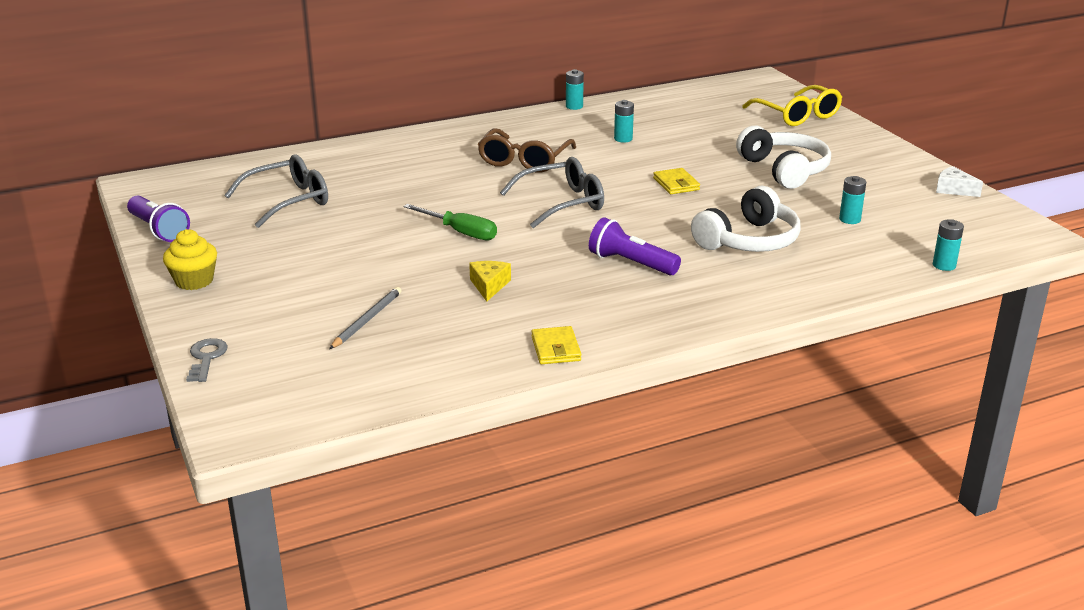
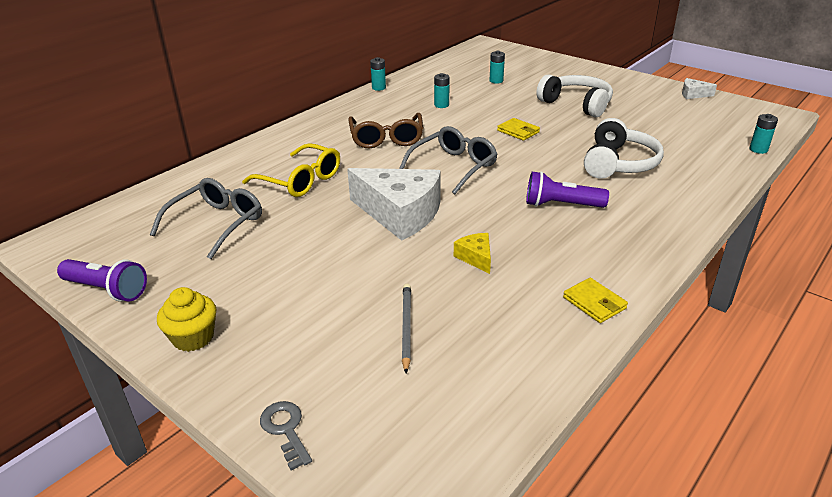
camera: 25 degrees left, 5 degrees up
(460, 232) = (400, 214): green screwdriver -> white cheese
(797, 115) = (537, 64): yellow glasses -> yellow glasses (300, 180)
(849, 219) = (661, 130): turquoise battery -> turquoise battery (496, 81)

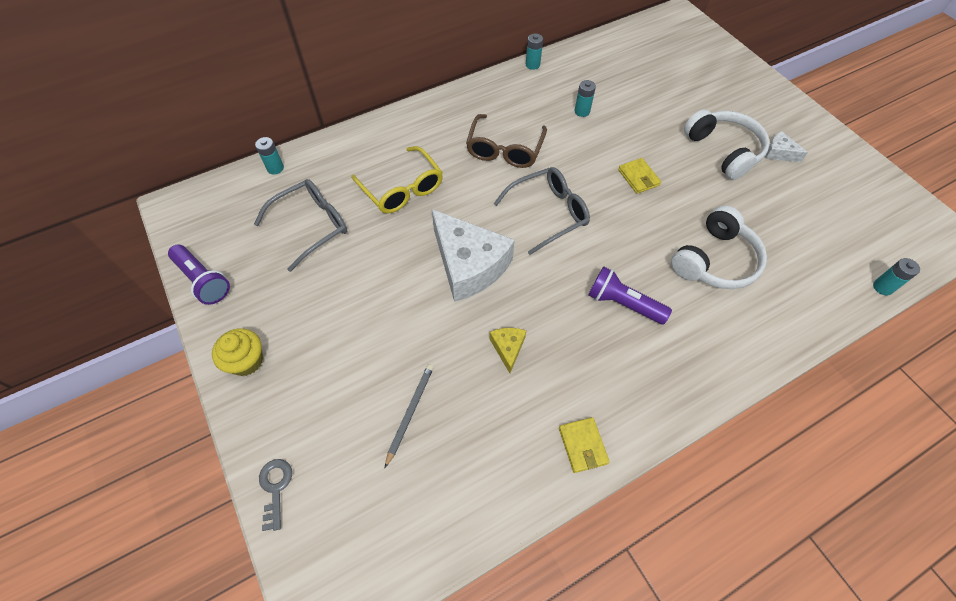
camera: 20 degrees right, 25 degrees up
(496, 81) = (658, 85): turquoise battery -> turquoise battery (275, 168)
(693, 94) = (866, 171): white cheese -> white cheese (779, 153)

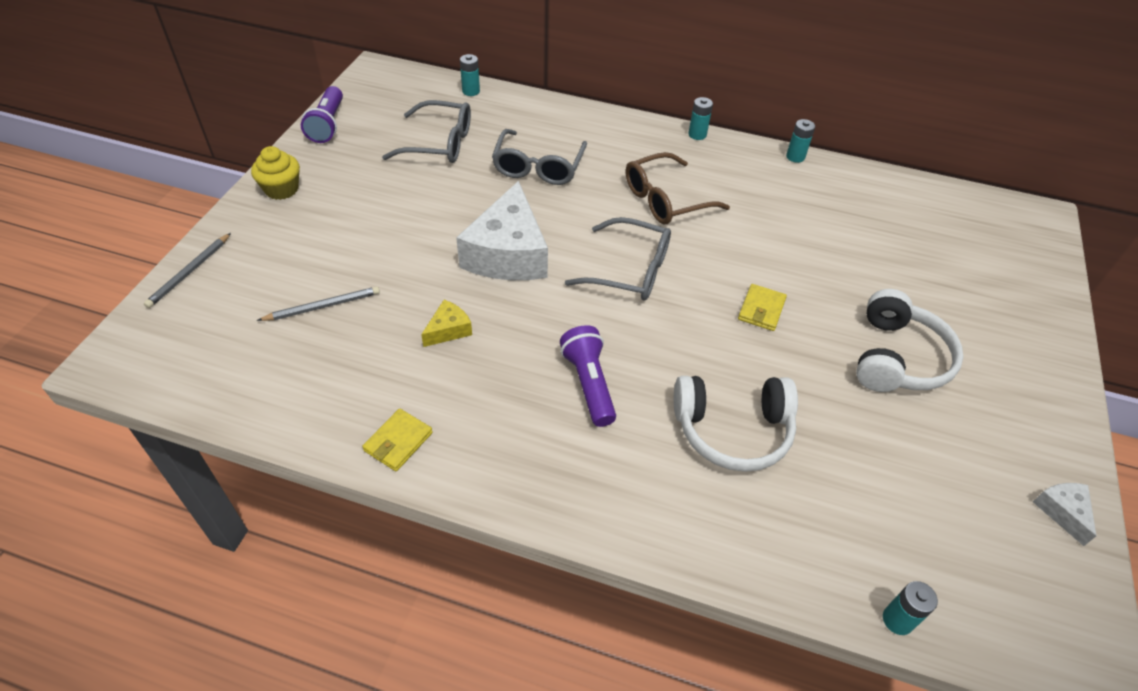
camera: 45 degrees right, 10 degrees down
(275, 488) = (189, 272): grey key -> grey pencil
(402, 189) = (538, 167): yellow glasses -> grey glasses
(582, 111) = (787, 222): turquoise battery -> turquoise battery (697, 134)
(779, 153) = (966, 409): white cheese -> white cheese (1062, 512)

